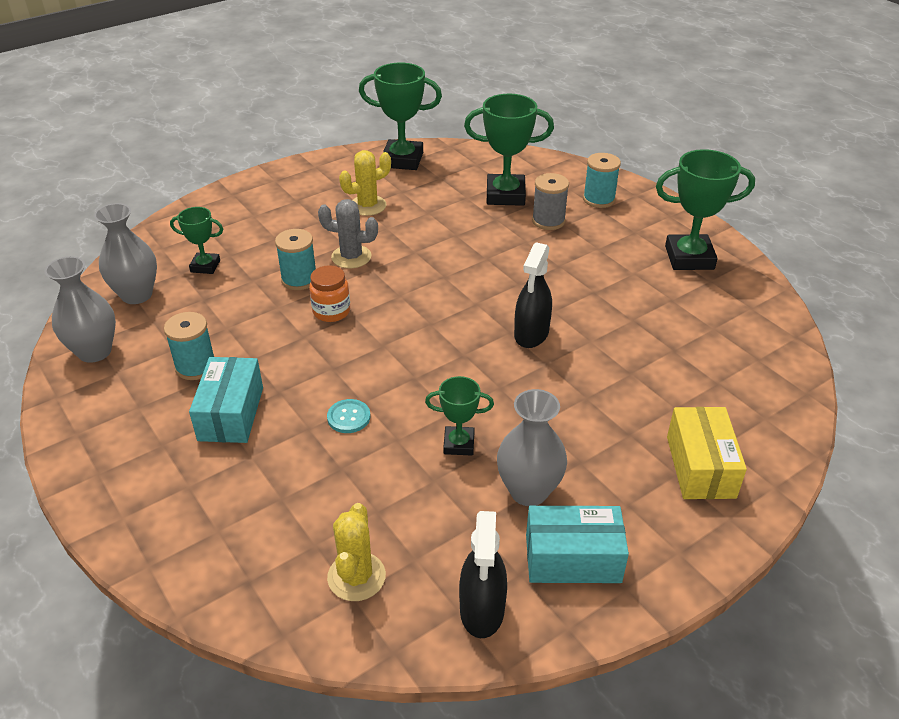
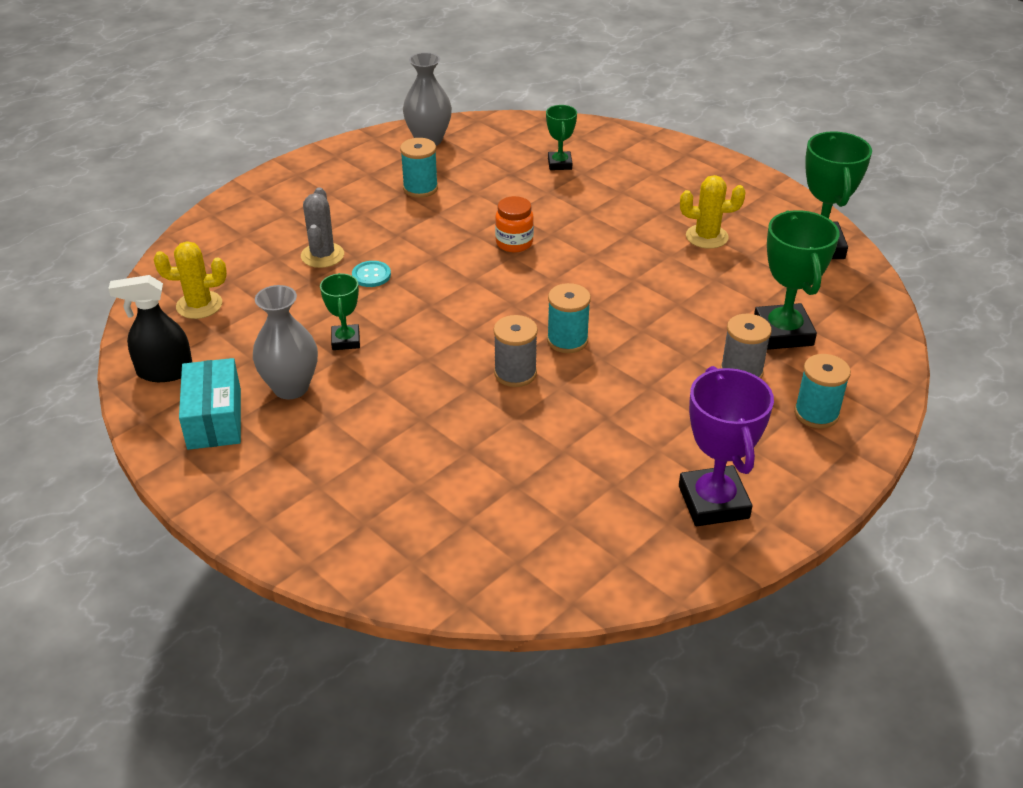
camera: 80 degrees right, 0 degrees up
(137, 295) = (507, 141): grey vase -> none
(231, 413) = (367, 216): turquoise box -> none
(299, 279) = (558, 217): turquoise spool -> turquoise spool (567, 340)
(351, 257) = (607, 241): grey cactus -> grey cactus (322, 255)
(367, 206) = (706, 237): yellow cactus -> yellow cactus turned 45 degrees counterclockwise
(531, 334) = (515, 373): black spray bottle -> grey spool
(689, 258) = (713, 502): green trophy -> purple trophy
(700, 467) = (331, 504): yellow box -> none

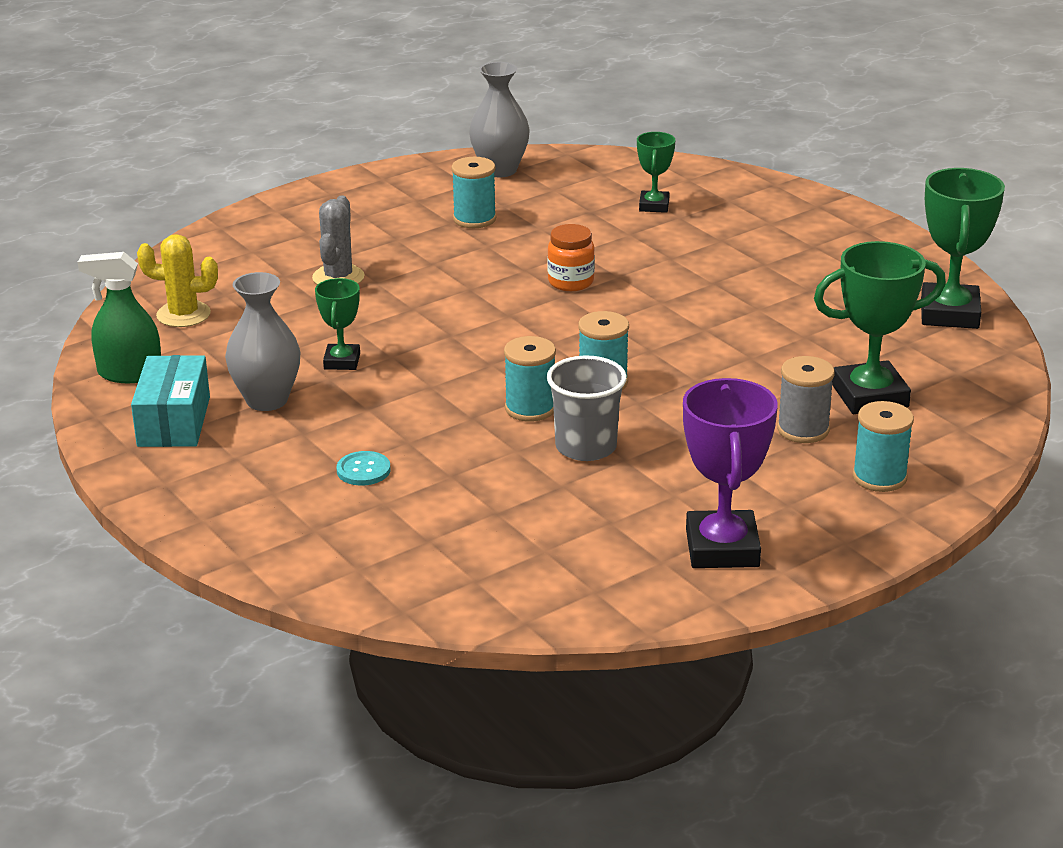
camera: 10 degrees right, 10 degrees down
(165, 371) = (129, 373): black spray bottle -> green spray bottle
(371, 275) = (390, 301): turquoise button -> turquoise button (363, 470)
(515, 373) = (530, 408): grey spool -> turquoise spool
(572, 408) = (586, 447): none -> grey cup
(706, 237) = (811, 293): yellow cactus -> none
(783, 332) = (870, 396): green trophy -> green trophy turned 75 degrees clockwise

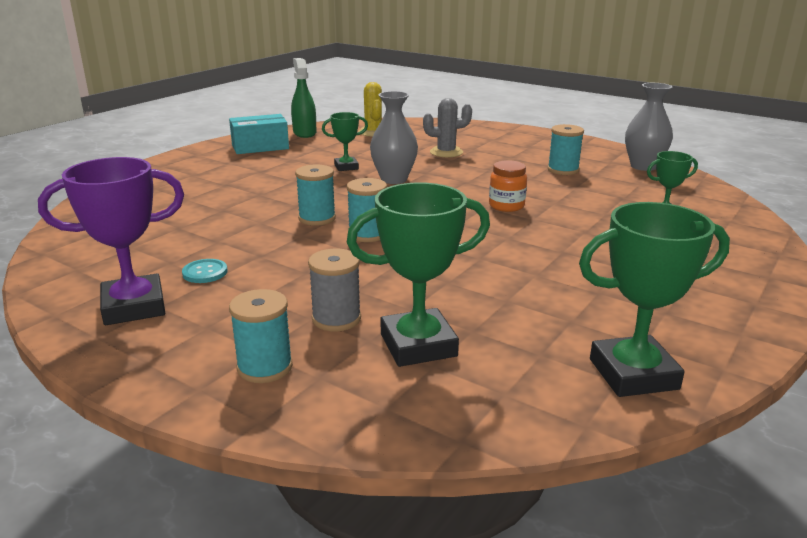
camera: 70 degrees right, 5 degrees down
(267, 400) = (292, 159): grey vase -> grey vase (394, 179)
(363, 470) = (222, 189): turquoise button -> turquoise button (205, 272)
(586, 447) = (272, 241): grey cup -> none
(870, 396) = (418, 345): green trophy -> green trophy turned 75 degrees counterclockwise

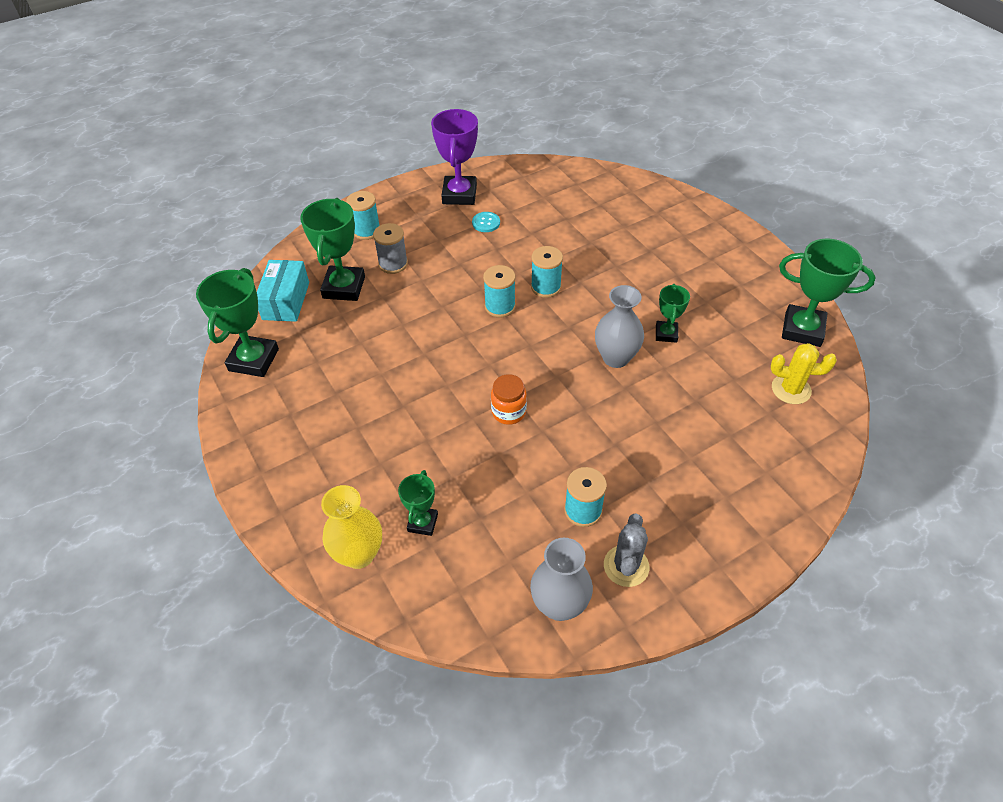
camera: 115 degrees right, 25 degrees up
(260, 147) = (757, 287): turquoise box -> turquoise box (286, 301)
(304, 133) = (802, 329): green spray bottle -> green trophy
(446, 152) = (687, 429): grey cactus -> grey cactus (626, 566)
(733, 231) = (359, 554): none -> yellow vase

